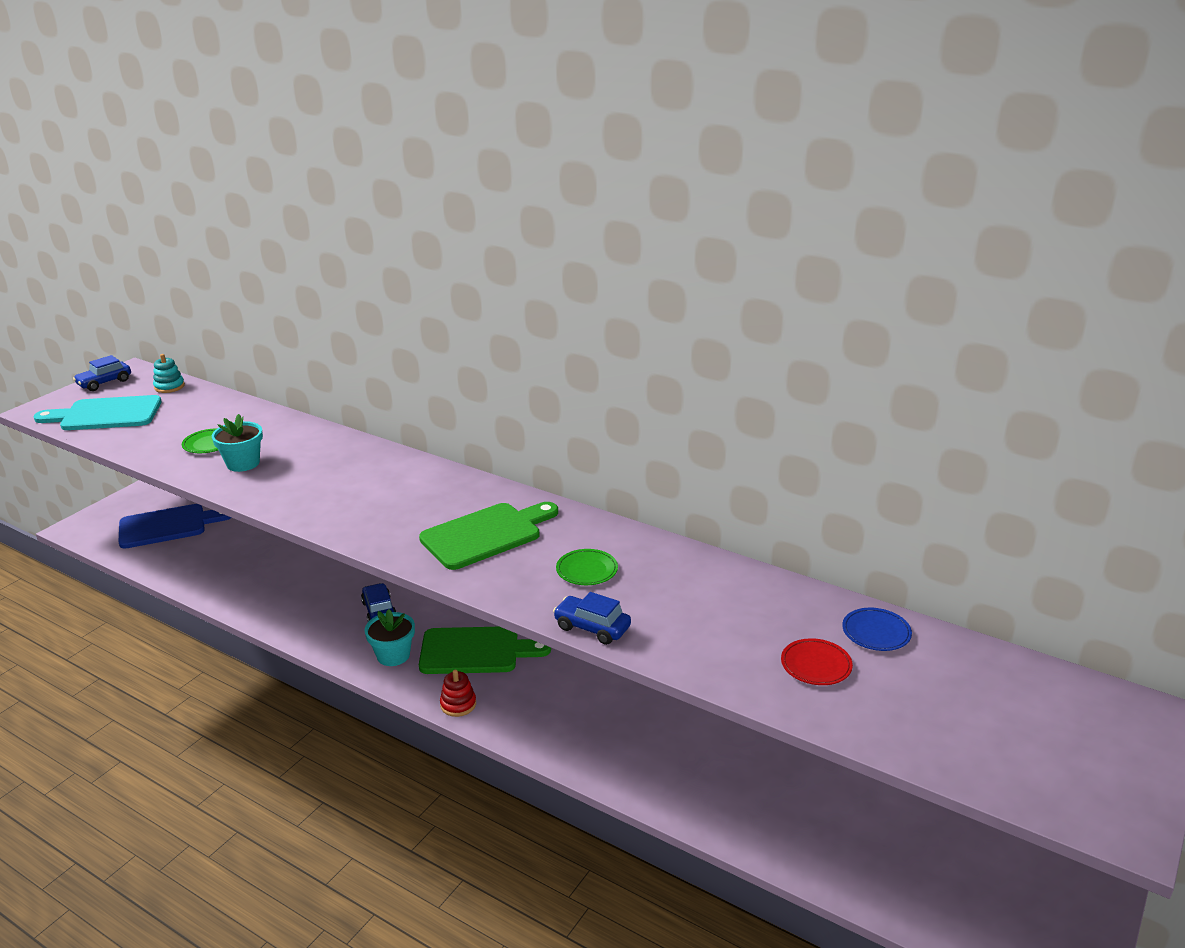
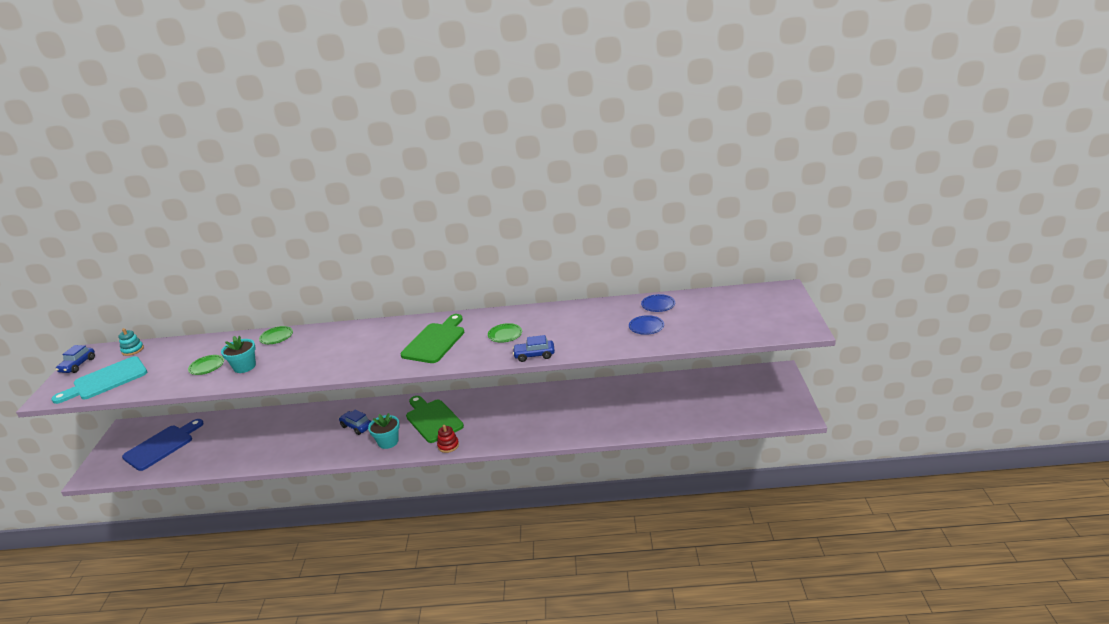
camera: 30 degrees left, 0 degrees up
(318, 437) = (276, 337): none -> green plate
(475, 651) = (432, 419): green cutting board -> green cutting board turned 90 degrees counterclockwise
(816, 665) = (646, 327): red plate -> blue plate

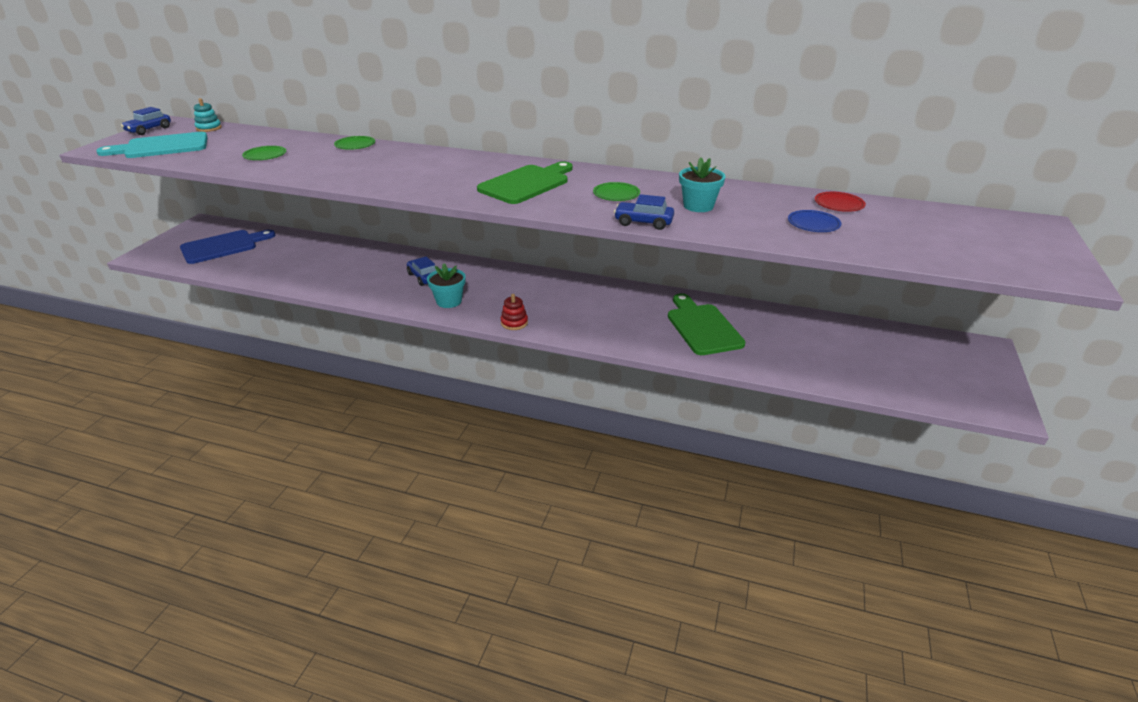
camera: 15 degrees right, 5 degrees up
(244, 367) = (302, 163): turquoise flower pot -> turquoise flower pot (698, 206)
(432, 419) = (510, 291): green cutting board -> green cutting board (702, 327)
(658, 305) = (838, 204): blue plate -> red plate

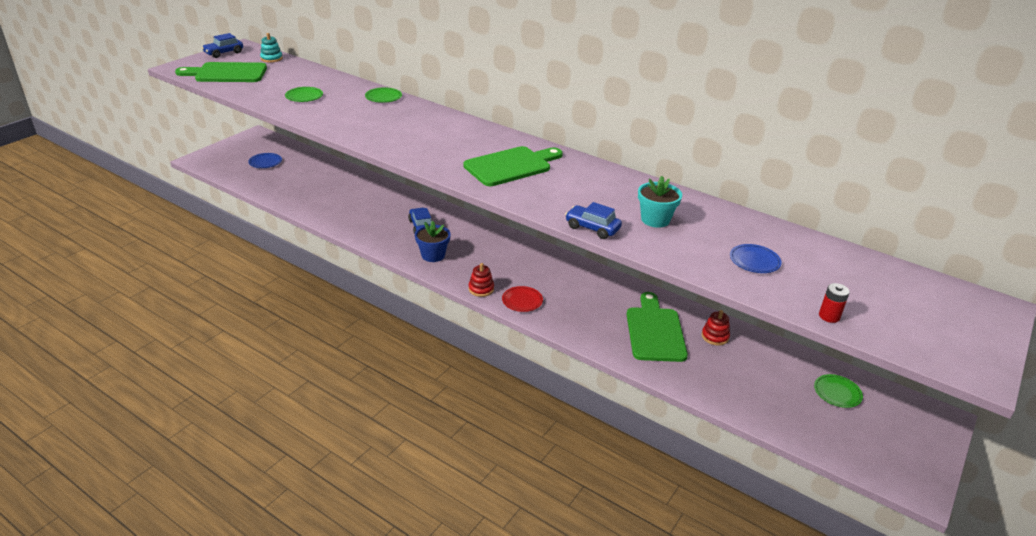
camera: 15 degrees right, 0 degrees up
(162, 147) = (227, 73): turquoise cutting board -> green cutting board
(223, 246) = (265, 162): blue cutting board -> blue plate
(449, 301) = (433, 255): turquoise flower pot -> blue flower pot
(616, 194) = (585, 192): green plate -> green plate (837, 393)
(759, 320) = (715, 336): none -> red stacking toy
(838, 204) = (796, 244): red plate -> red plate (522, 301)
(913, 256) = (829, 316): none -> red battery

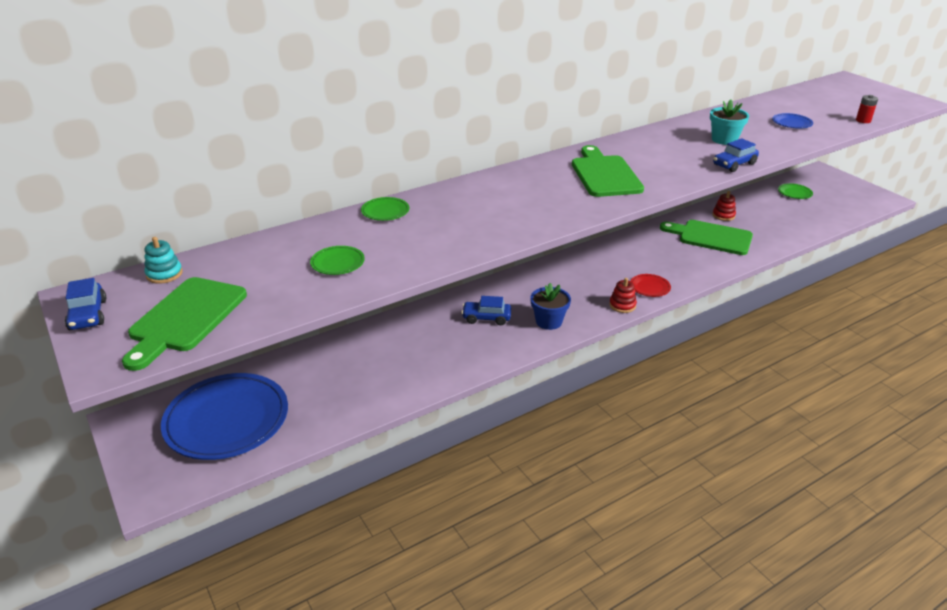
camera: 65 degrees left, 0 degrees up
(265, 162) = (227, 420): blue plate -> blue plate, size x2.40

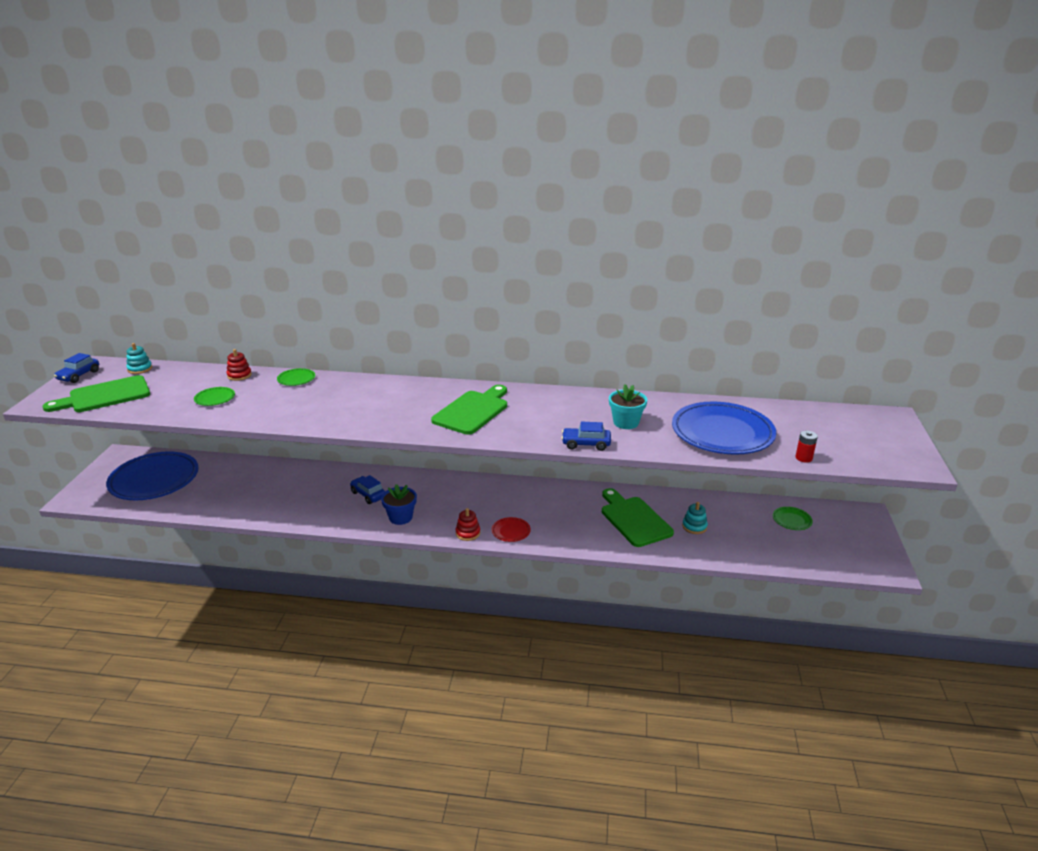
camera: 40 degrees right, 5 degrees down
(723, 215) = (680, 508): red stacking toy -> red stacking toy (239, 375)
(753, 224) = (694, 526): none -> turquoise stacking toy
(791, 123) = (722, 433): blue plate -> blue plate, size x2.40

